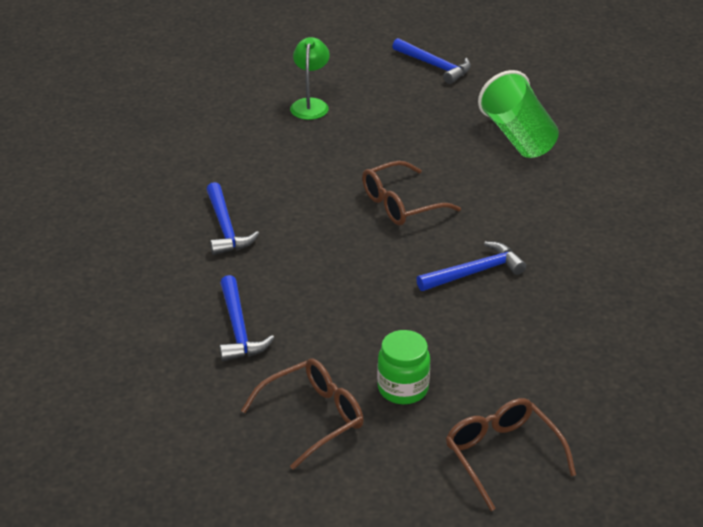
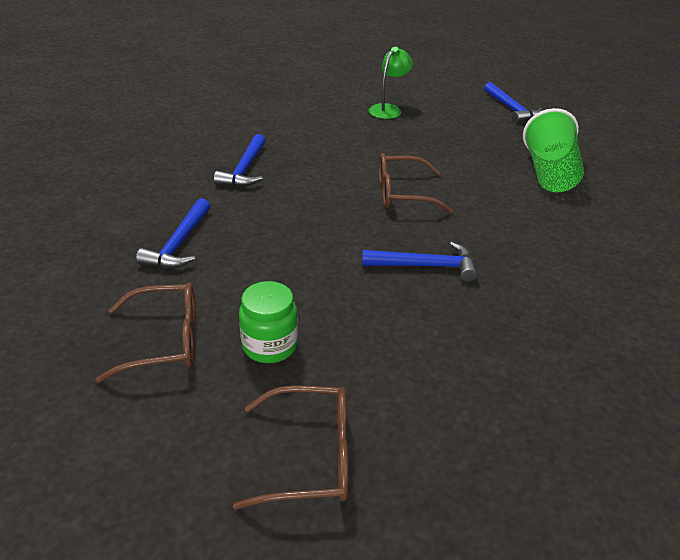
camera: 25 degrees right, 0 degrees up
(502, 455) = (310, 456): brown glasses -> brown glasses turned 90 degrees clockwise

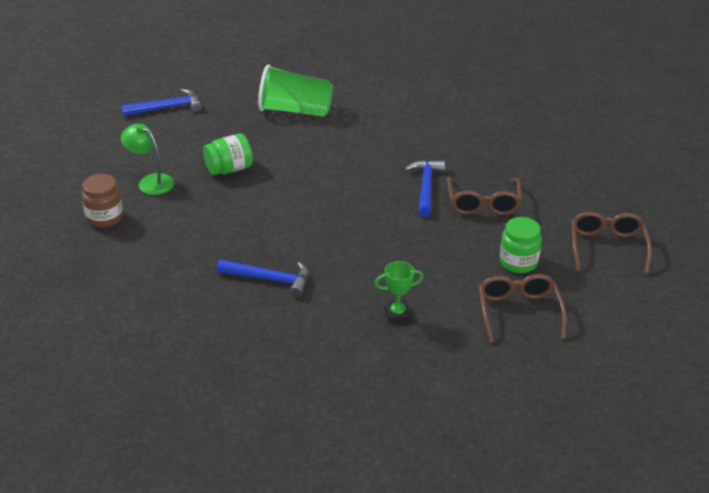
camera: 85 degrees left, 0 degrees up
(179, 244) = (397, 314): blue hammer -> green trophy
(332, 95) = (104, 217): none -> brown jar
(402, 193) = (322, 188): brown glasses -> brown glasses (483, 203)
(420, 142) = (229, 169): none -> green jar

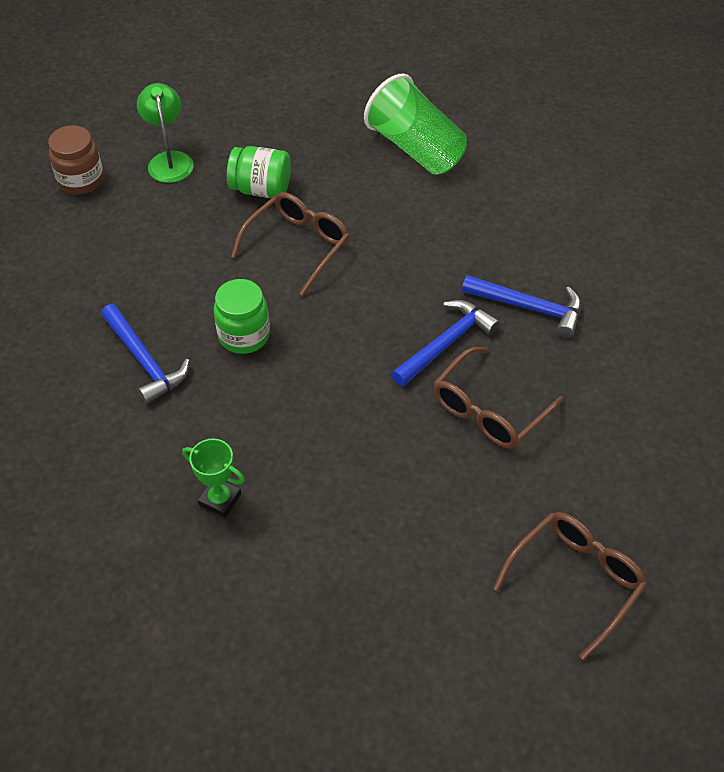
camera: 40 degrees right, 15 degrees up
(167, 108) = (286, 73): blue hammer -> blue hammer (529, 307)
(518, 262) = (436, 525): green jar -> green jar (244, 335)
(518, 312) = (356, 596): brown glasses -> brown glasses (298, 246)

